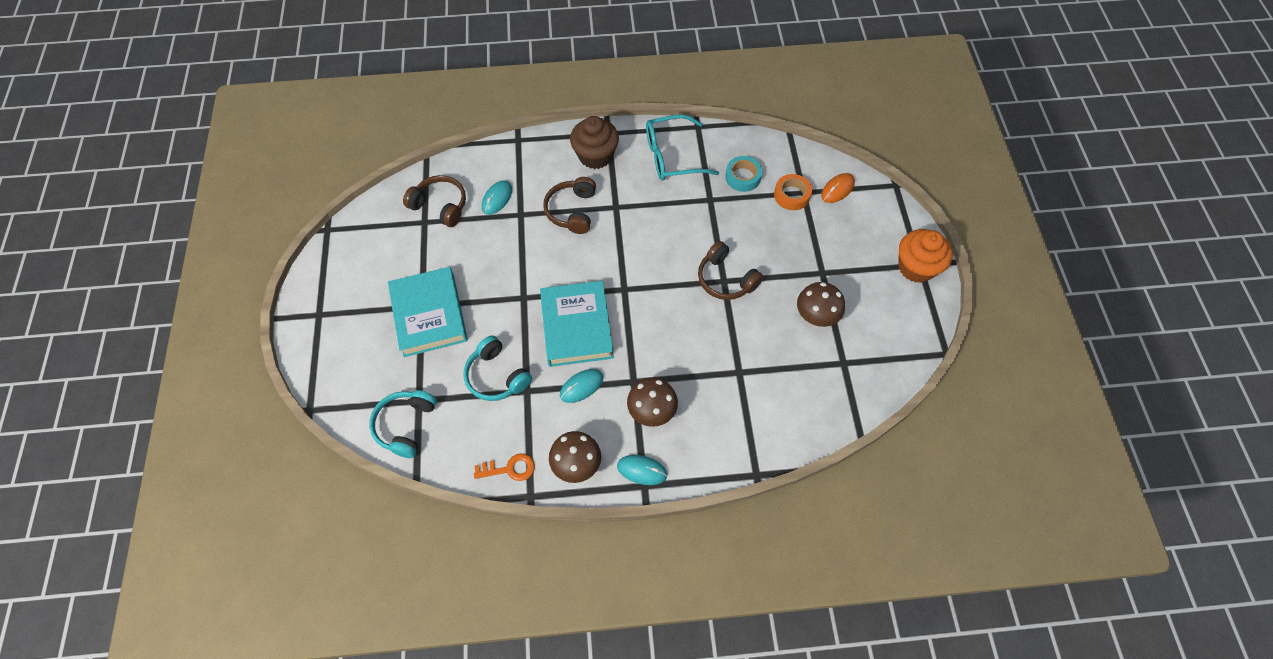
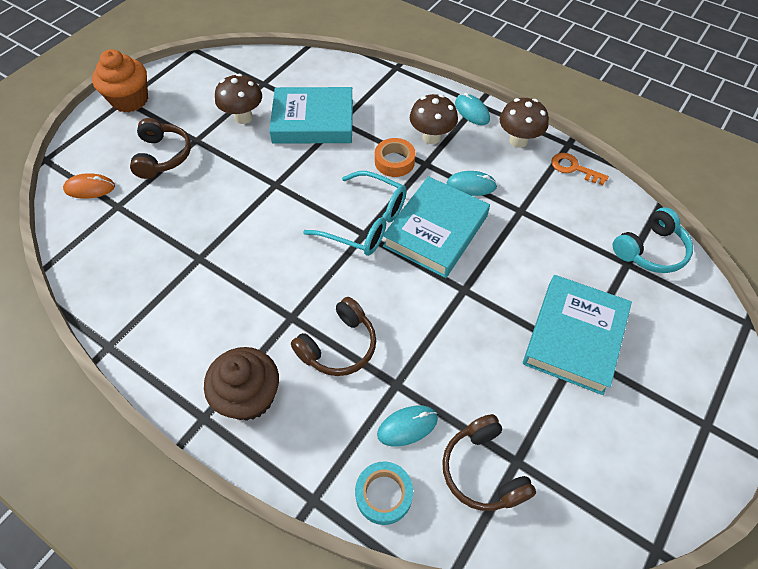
camera: 140 degrees left, 5 degrees down
(496, 376) = (540, 238): turquoise headphones -> none
(672, 156) = (176, 331): turquoise glasses -> turquoise glasses (366, 223)
(725, 279) = (272, 184): brown headphones -> brown headphones (163, 156)
(743, 177) = (144, 257): turquoise tape -> turquoise tape (384, 494)
(760, 355) = (313, 121): none -> turquoise book
(791, 195) = (130, 210): orange tape -> orange tape (394, 161)

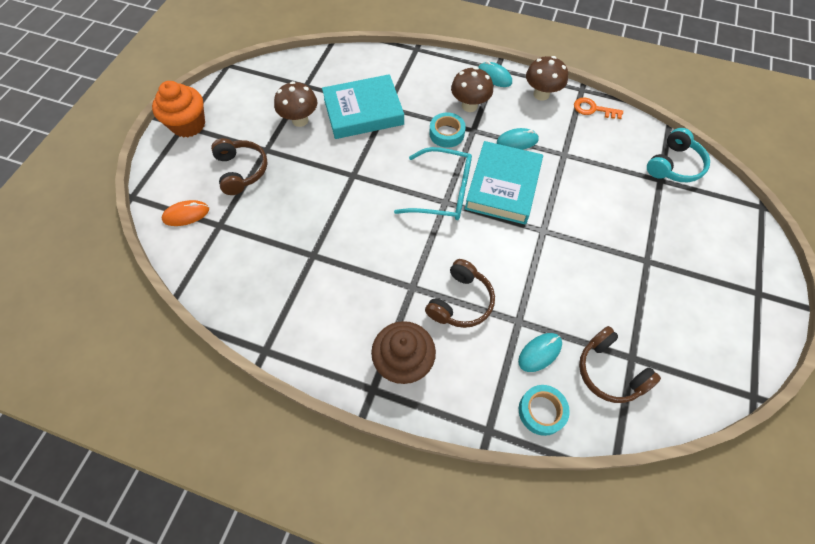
camera: 15 degrees left, 5 degrees up
(394, 161) = (446, 133): orange tape -> turquoise tape
(574, 337) = (641, 249): turquoise book -> none

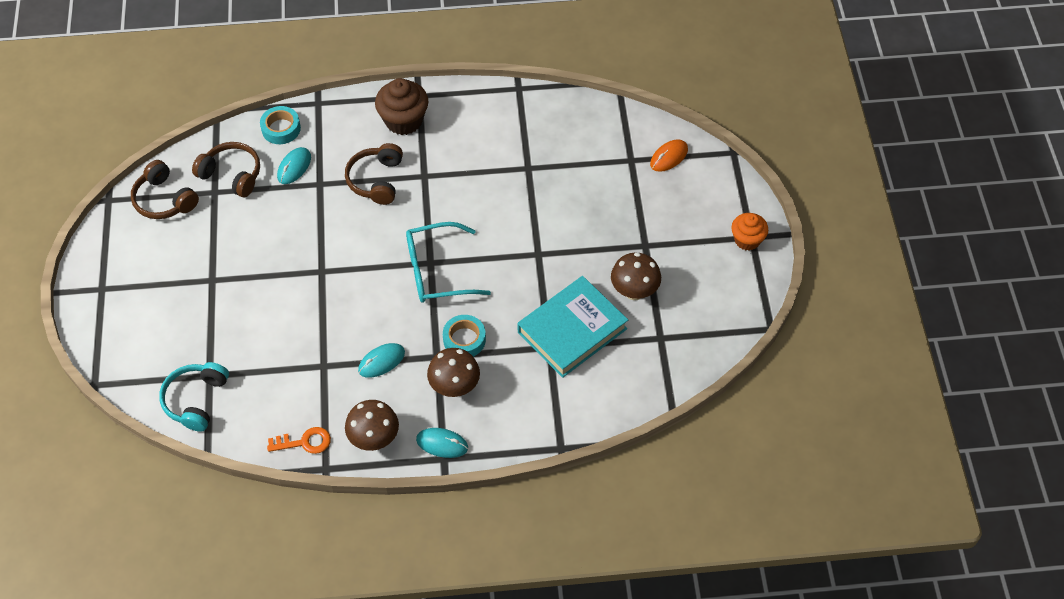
camera: 155 degrees right, 5 degrees down
(188, 125) = (747, 240): orange cupcake -> orange cupcake, size x0.66
(241, 171) = (651, 215): brown headphones -> brown headphones (164, 200)
(503, 186) = (378, 301): turquoise book -> none

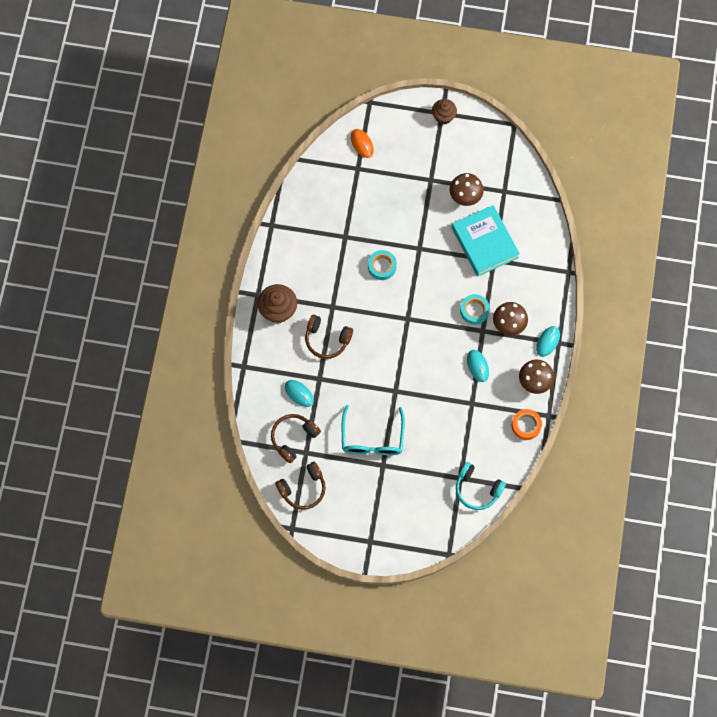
camera: 75 degrees left, 15 degrees up
(281, 129) = (260, 397): turquoise tape -> turquoise tape (382, 266)
(304, 442) = (526, 425): orange key -> orange tape
(437, 271) = (416, 316): turquoise glasses -> turquoise glasses (372, 439)
(747, 240) = (443, 116): orange cupcake -> brown cupcake

